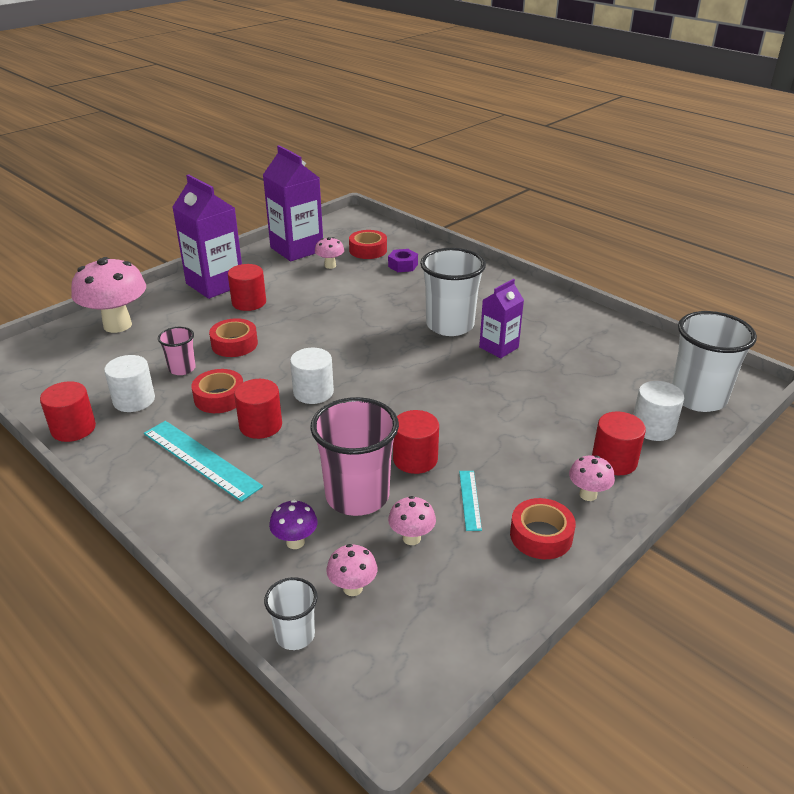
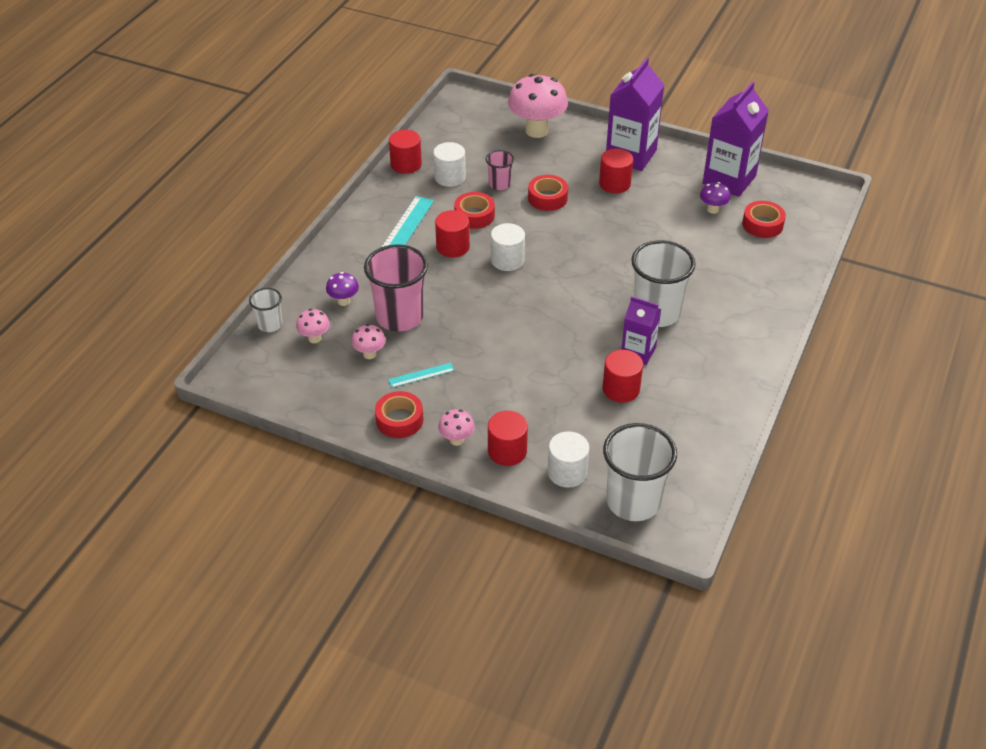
camera: 70 degrees right, 10 degrees up
(330, 266) = (713, 209): pink mushroom -> purple mushroom
(403, 265) = (748, 255): purple nut -> none
(415, 459) = (453, 336): red cylinder -> red cylinder (621, 389)

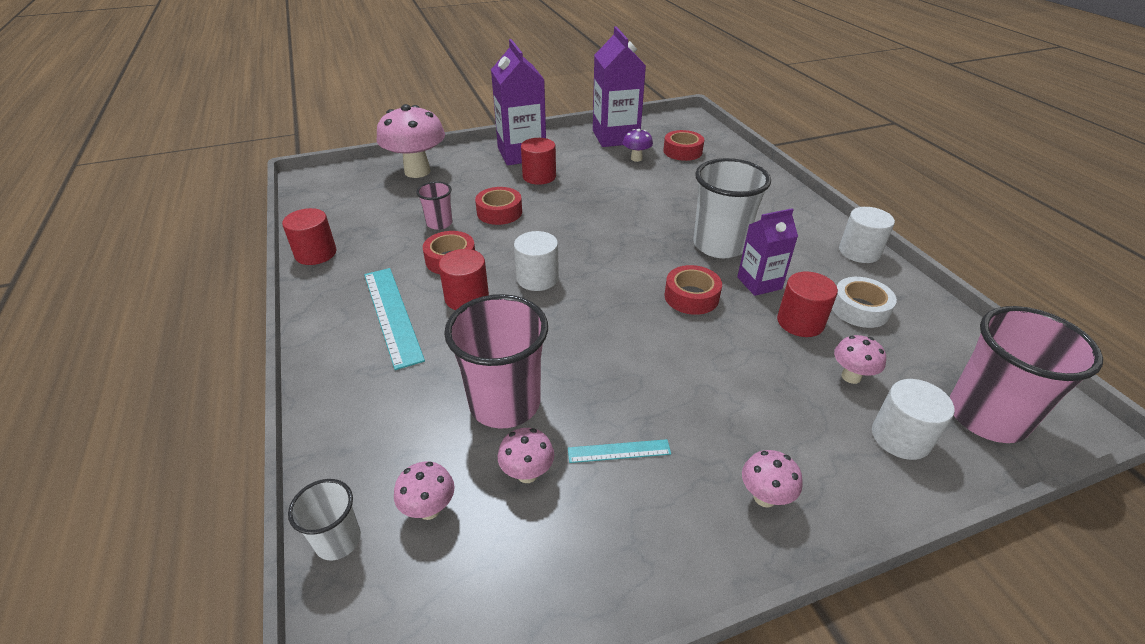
camera: 45 degrees left, 5 degrees down
(344, 301) = (412, 432): purple mushroom -> none
(399, 420) = (674, 529): red tape -> red tape (691, 297)
(421, 375) = (619, 451): turquoise ruler -> turquoise ruler turned 60 degrees clockwise
(450, 177) = (380, 241): white cylinder -> white cylinder (859, 252)
(507, 451) = (824, 464): red cylinder -> none
(595, 432) = (851, 376): none -> pink mushroom
(633, 501) = (986, 417): white cup -> pink cup
(673, 409) = (859, 309): none -> white tape

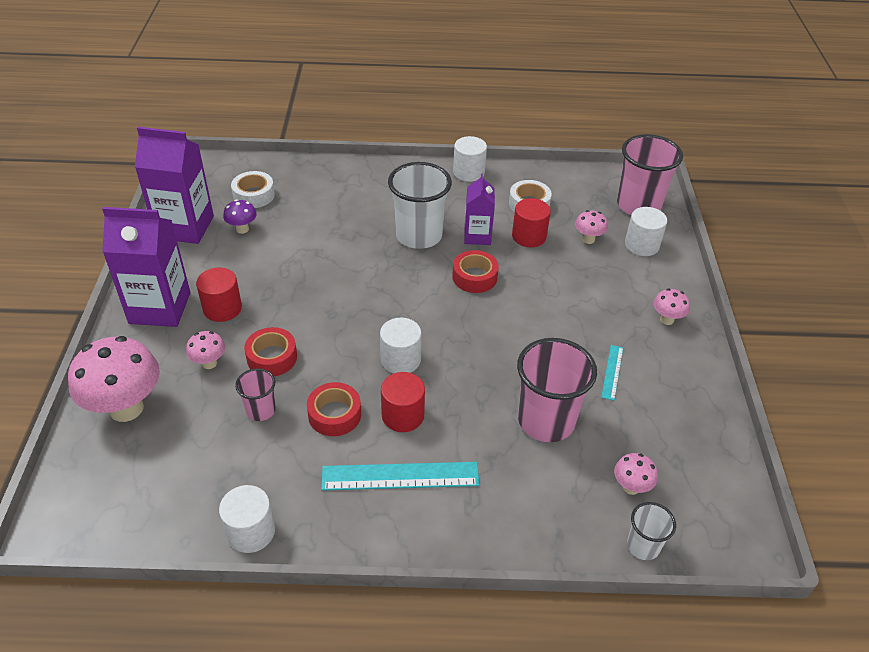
camera: 70 degrees left, 5 degrees up
(316, 253) = (251, 531): red cylinder -> white cylinder
(527, 474) = (616, 425): pink mushroom -> pink mushroom (209, 363)
(682, 151) = (254, 195): red tape -> white tape

